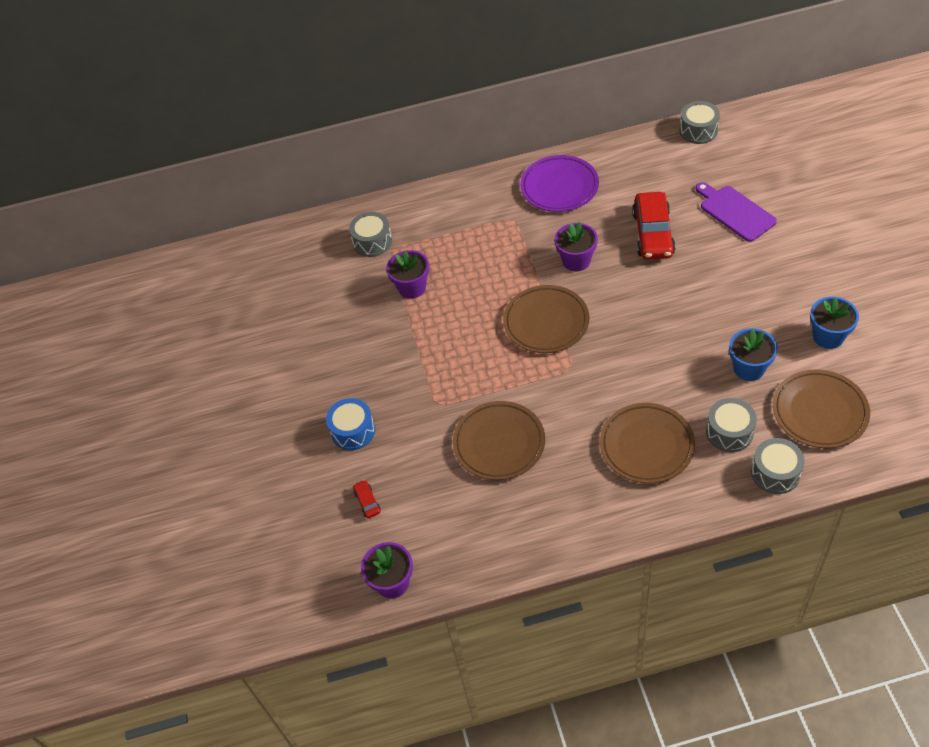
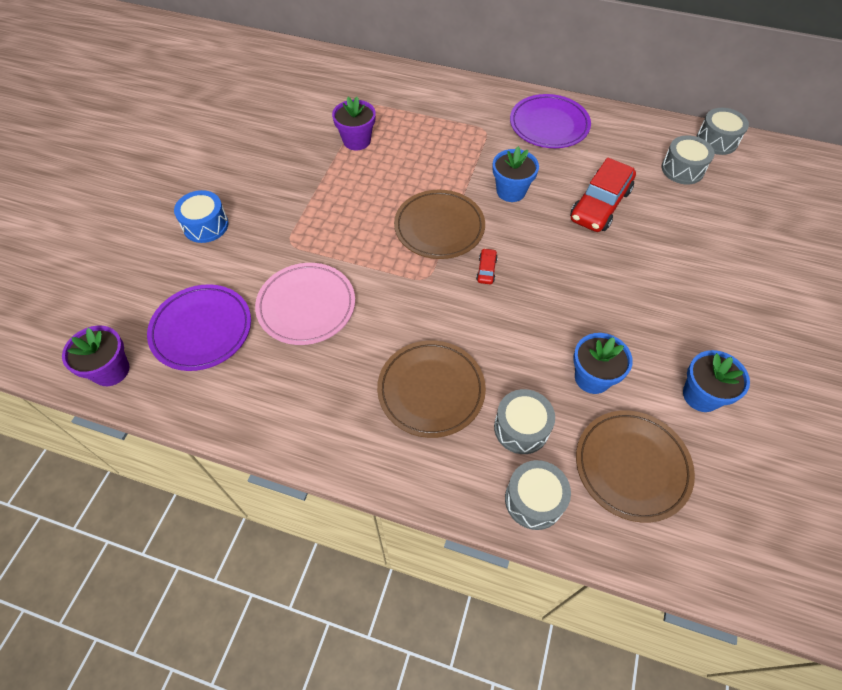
camera: 25 degrees right, 5 degrees up
(367, 502) = (160, 289): red car -> red car (486, 270)
(372, 242) = (359, 91): grey drum -> grey drum (682, 169)
(434, 510) = (202, 330): none -> purple plate
(499, 443) = (306, 306): brown plate -> pink plate
(576, 260) = (511, 191): purple flower pot -> blue flower pot
(735, 212) = (696, 226): purple cutting board -> none

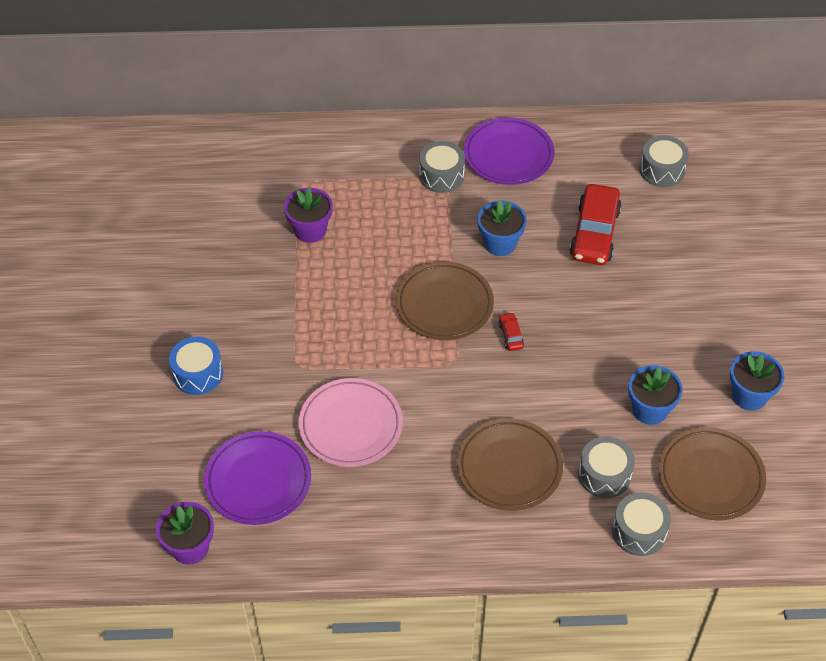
camera: 20 degrees left, 5 degrees down
(716, 140) = (685, 127): grey drum -> grey drum (441, 175)

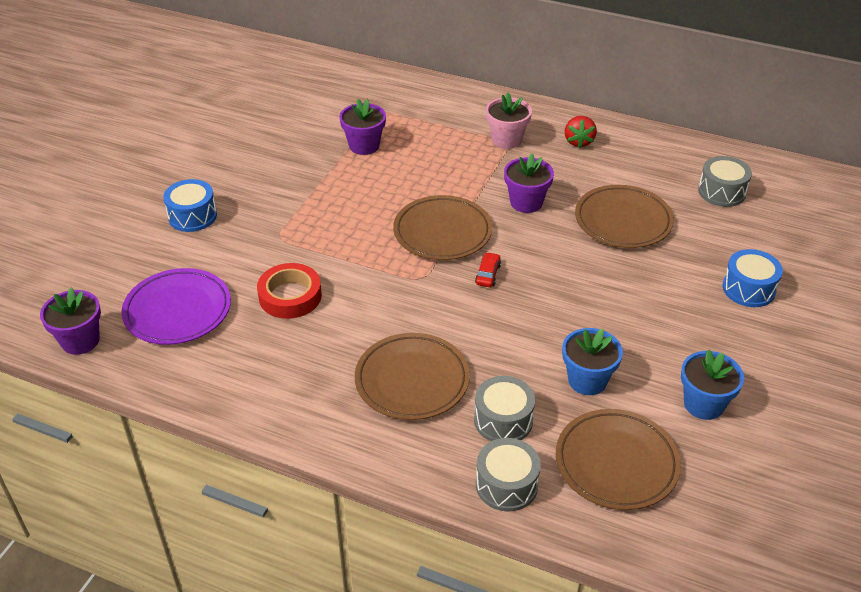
camera: 25 degrees right, 10 degrees down
(350, 425) = (290, 296): pink plate -> red tape
(441, 175) = (507, 139): grey drum -> pink flower pot
(500, 243) = (526, 202): blue flower pot -> purple flower pot
(508, 155) = (578, 142): purple plate -> red strawberry
(594, 233) = (623, 221): red car -> brown plate
(731, 268) = (748, 289): none -> blue drum

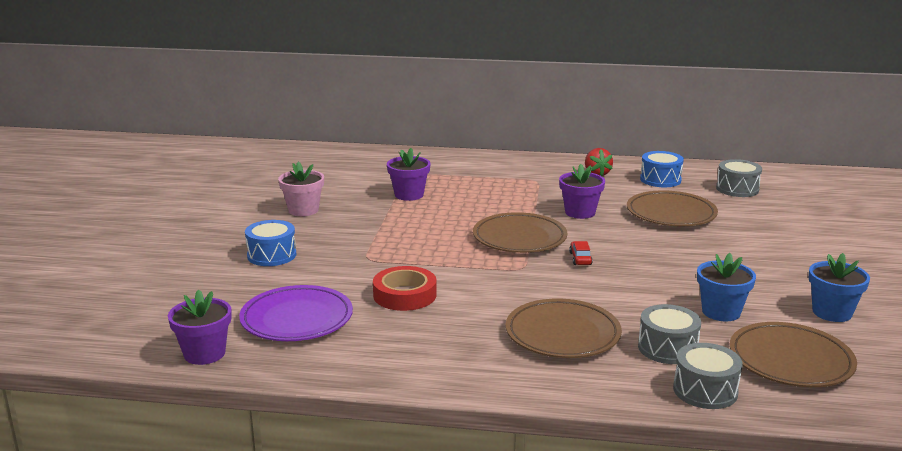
camera: 15 degrees left, 20 degrees down
(507, 139) = (534, 179): pink flower pot -> pink flower pot (303, 210)
(748, 289) = (807, 240): blue drum -> blue drum (660, 180)

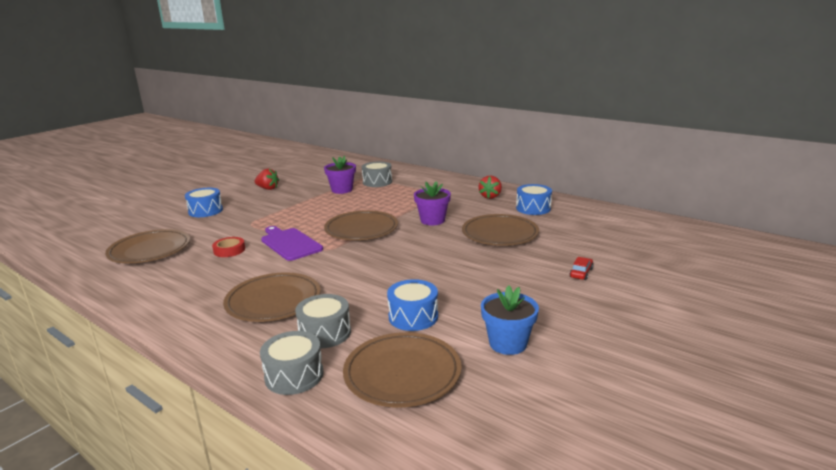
camera: 30 degrees right, 0 degrees up
(204, 353) = (74, 258): purple flower pot -> none
(297, 319) = (150, 250): purple plate -> brown plate
(303, 210) = (268, 188): pink flower pot -> red strawberry
(405, 295) = (229, 250): red tape -> red tape, size x0.65
(465, 271) = (290, 243): none -> purple cutting board
(580, 258) = (377, 252): red car -> red car (581, 273)
(721, 312) = (413, 317): blue flower pot -> blue drum
(737, 189) = (587, 225): grey drum -> grey drum (377, 182)

